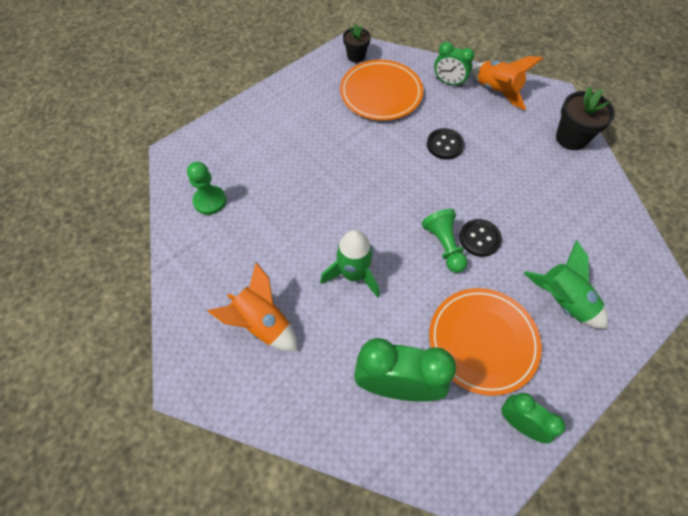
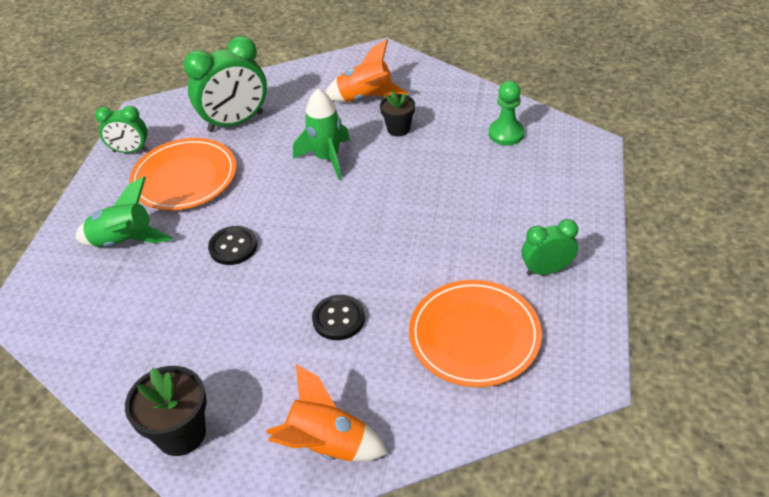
camera: 145 degrees right, 15 degrees down
(356, 56) = (564, 369): black flower pot -> black flower pot (398, 129)
(444, 246) = (264, 222): green pawn -> none
(449, 82) = (404, 414): green clock -> green clock (546, 270)

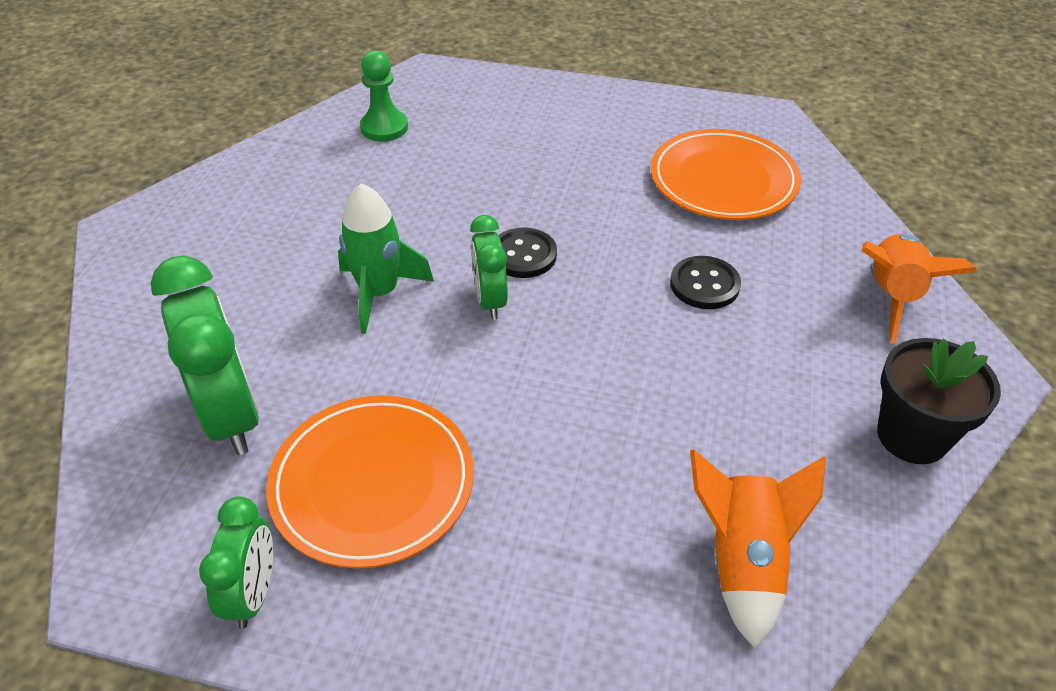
camera: 90 degrees left, 0 degrees up
(124, 242) = (533, 563): green rocket -> none
(233, 247) = (563, 400): black button -> black button (523, 255)
(366, 98) = (242, 248): orange rocket -> orange rocket (743, 562)
(398, 129) = (335, 218): black flower pot -> none
(546, 270) = (627, 124): green clock -> green clock (490, 300)

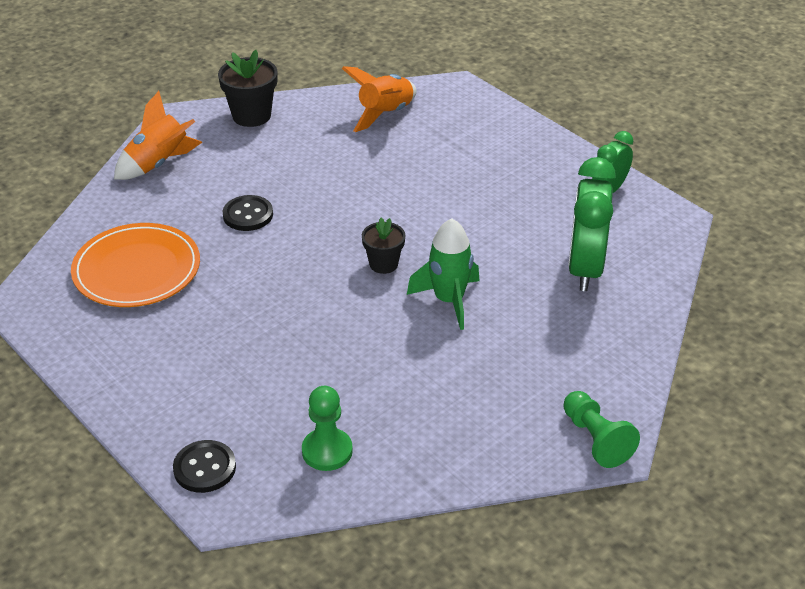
camera: 145 degrees left, 5 degrees down
(140, 228) = (595, 439): none -> green pawn
(372, 483) = (526, 206): orange plate -> none
(490, 300) = (383, 264): green clock -> black flower pot
(523, 255) = (333, 282): black button -> black button (204, 468)

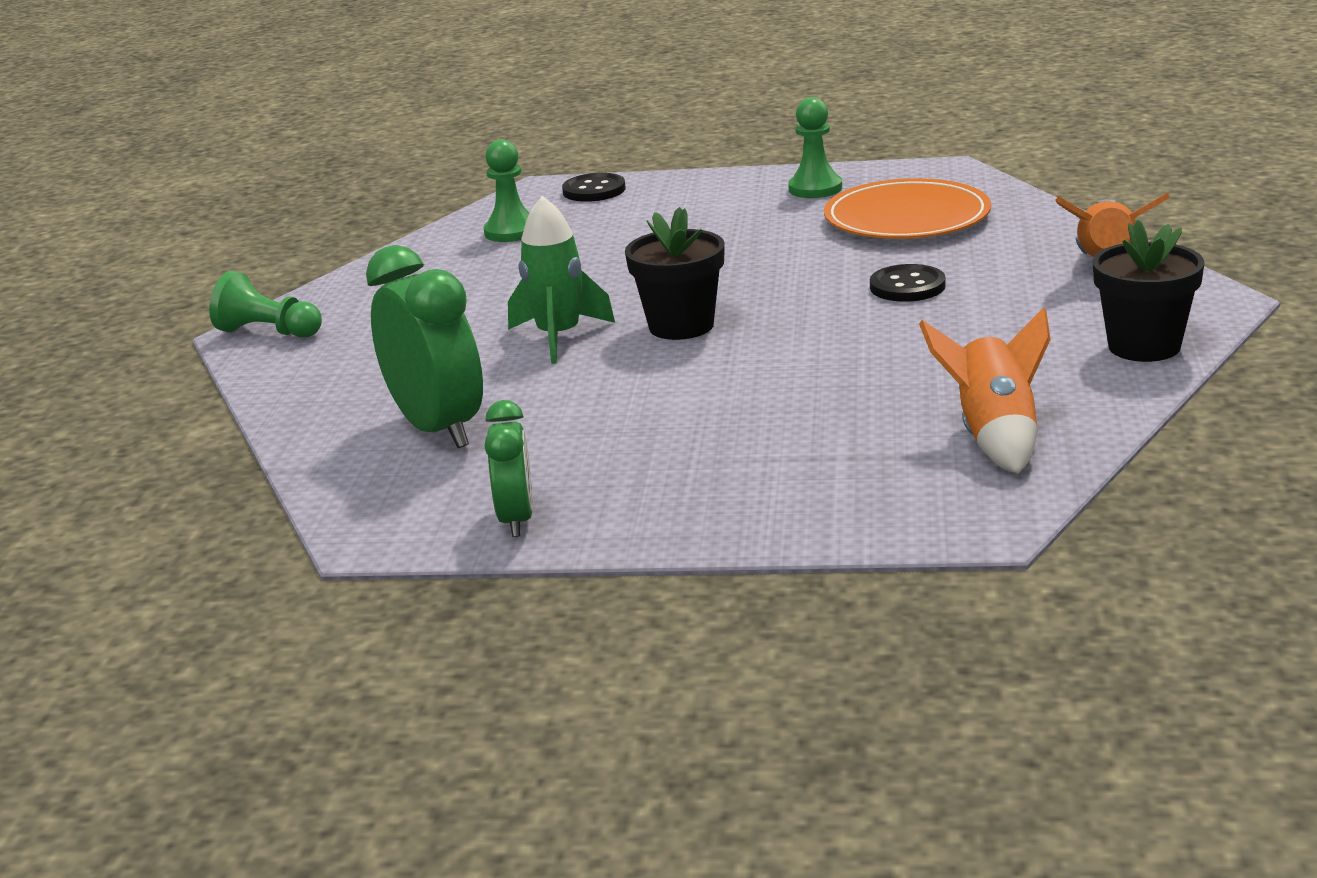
camera: 140 degrees right, 15 degrees down
(109, 343) = (815, 189): none -> green pawn
(383, 264) = (681, 326): black flower pot -> black flower pot, size x1.55

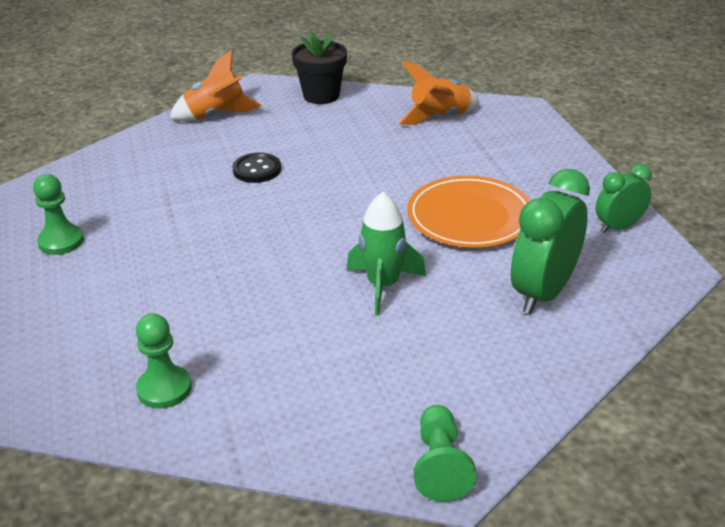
camera: 115 degrees left, 10 degrees up
(594, 190) = (47, 369): black button -> none
(681, 326) = (345, 238): black flower pot -> none
(907, 218) = (131, 190): orange plate -> orange plate (470, 217)

